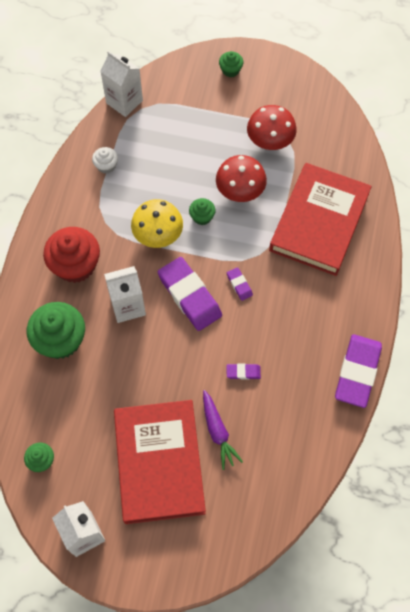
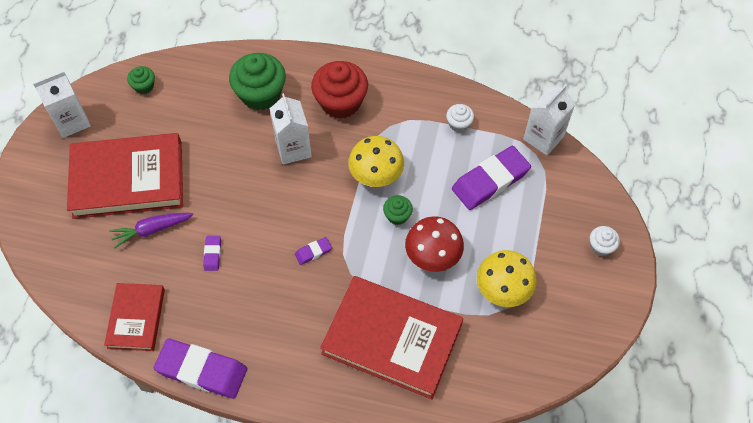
camera: 90 degrees right, 5 degrees down
(189, 296) = (302, 204): purple eraser -> purple eraser (490, 180)
(230, 70) = (601, 246): green cupcake -> white cupcake
(270, 140) = (503, 288): red mushroom -> yellow mushroom
(311, 435) = (136, 318): none -> red book

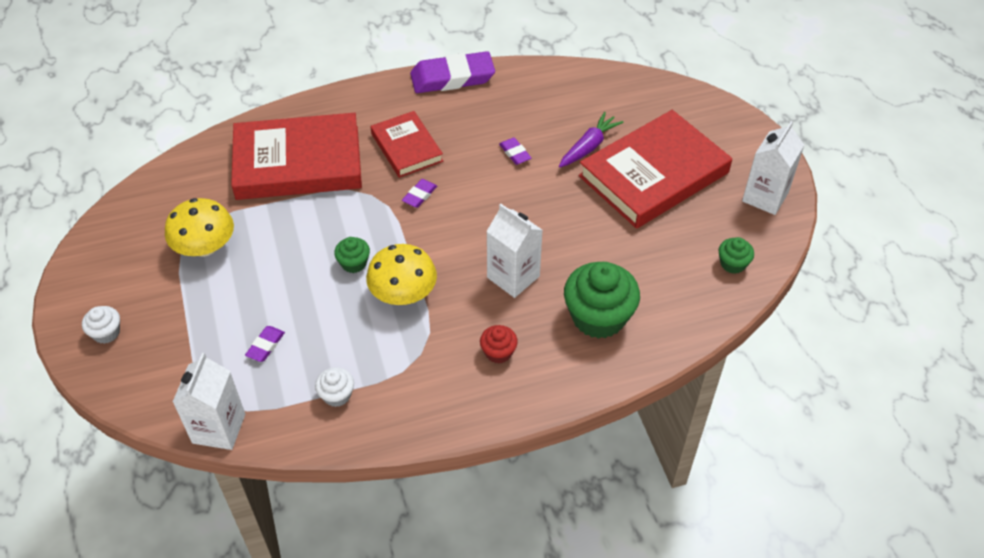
camera: 150 degrees right, 10 degrees down
(136, 318) = (539, 85): red book -> red book (407, 147)
(340, 102) = (498, 352): red cupcake -> red cupcake, size x0.49
(433, 254) = (295, 245): red mushroom -> none
(490, 180) = (265, 345): purple eraser -> purple eraser, size x0.45

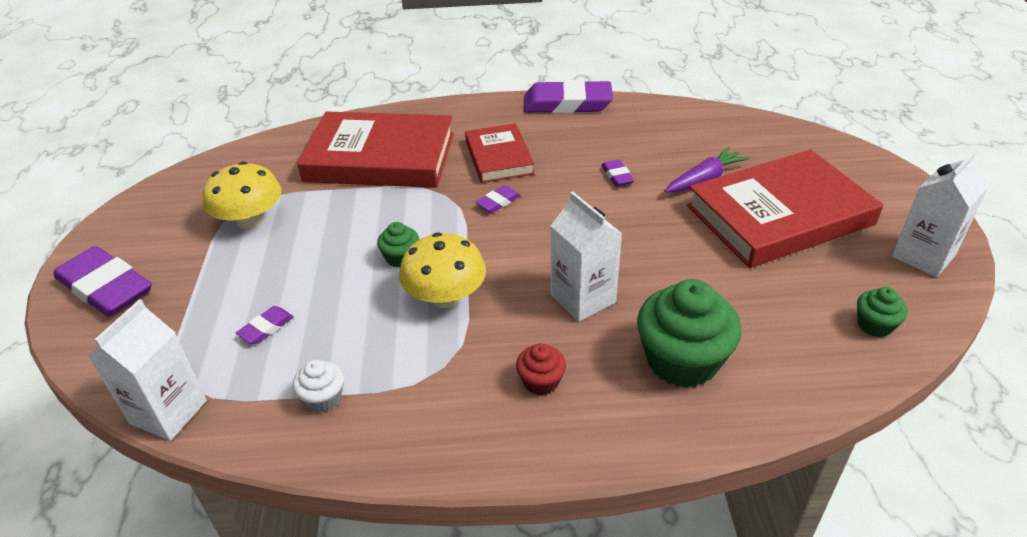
camera: 15 degrees right, 10 degrees down
(106, 333) = (106, 287): white cupcake -> purple eraser

